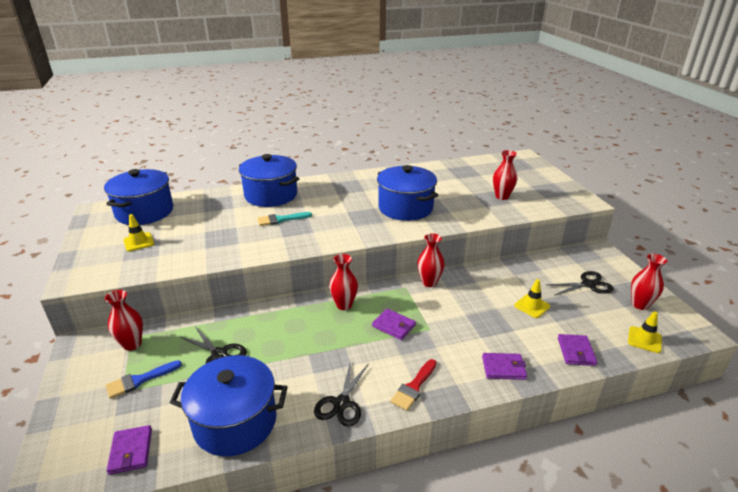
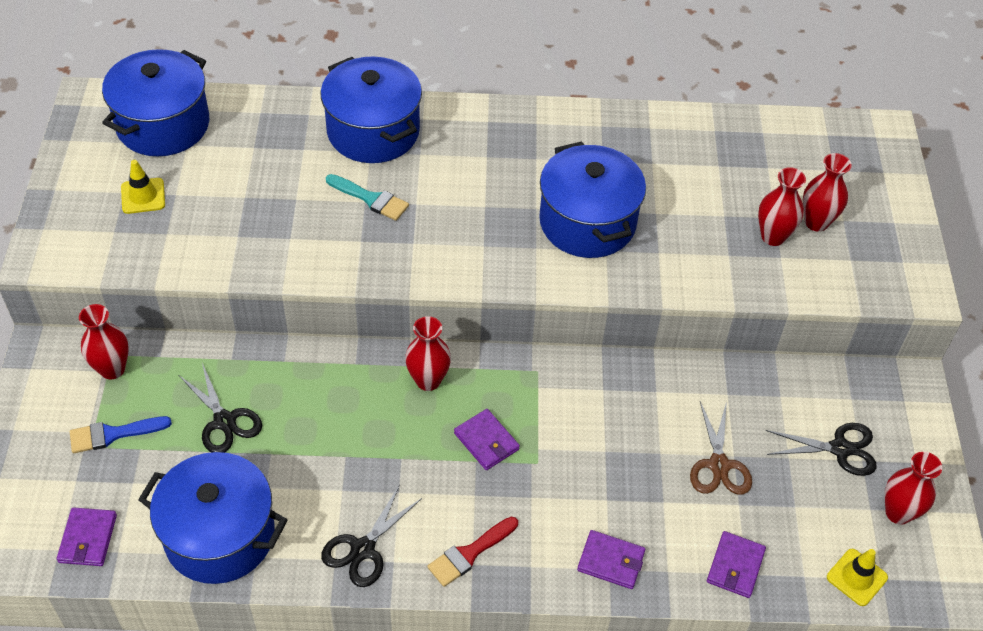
camera: 15 degrees right, 20 degrees up
(281, 219) = (371, 199): turquoise brush -> turquoise brush turned 150 degrees counterclockwise
(429, 282) = (579, 371): red vase -> red vase (816, 222)
(532, 306) = (718, 465): yellow traffic cone -> brown scissors

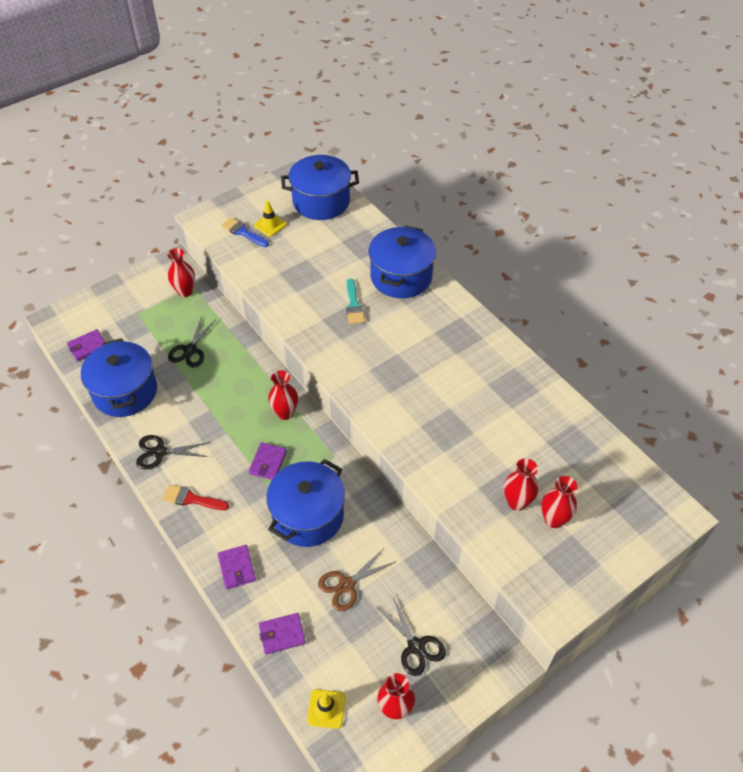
camera: 55 degrees right, 0 degrees up
(113, 434) = (149, 317): blue brush -> blue brush (243, 232)
(587, 222) = (432, 405): blue pot -> blue pot (308, 516)

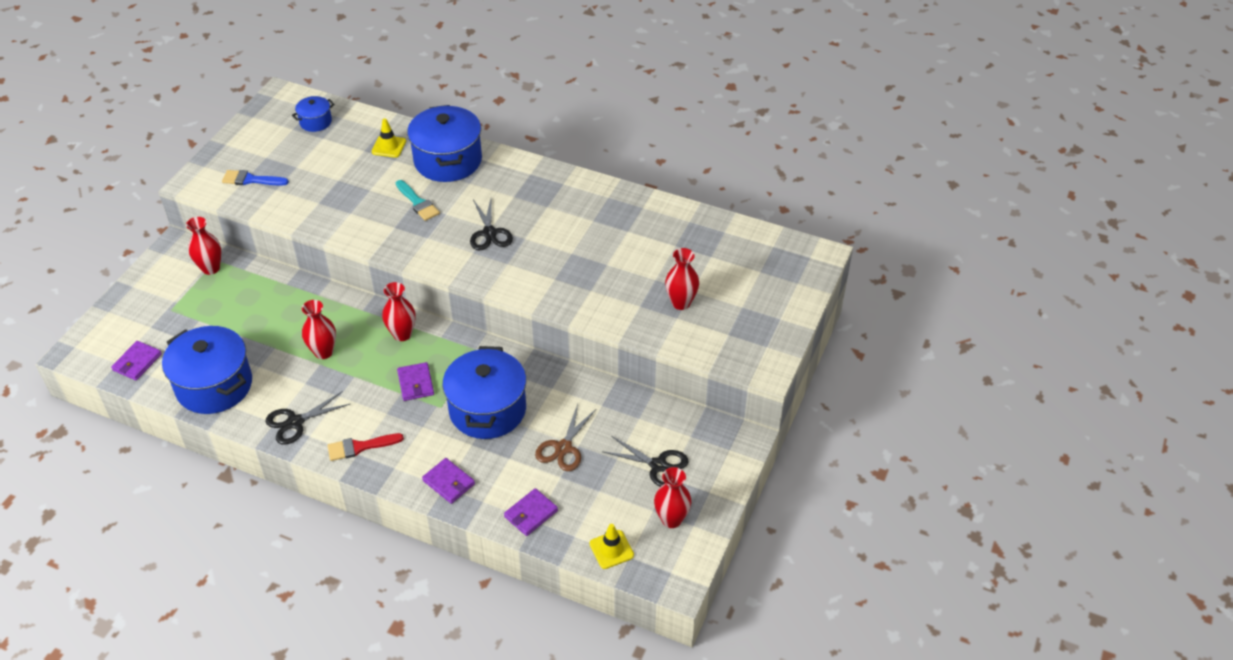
camera: 30 degrees left, 5 degrees down
(190, 350) = (258, 320): black scissors -> black scissors (489, 233)
(270, 225) = (276, 162): yellow traffic cone -> yellow traffic cone (389, 146)
(321, 202) = (315, 122): blue pot -> blue pot, size x0.49
(553, 519) = (720, 302): red vase -> red vase (323, 352)

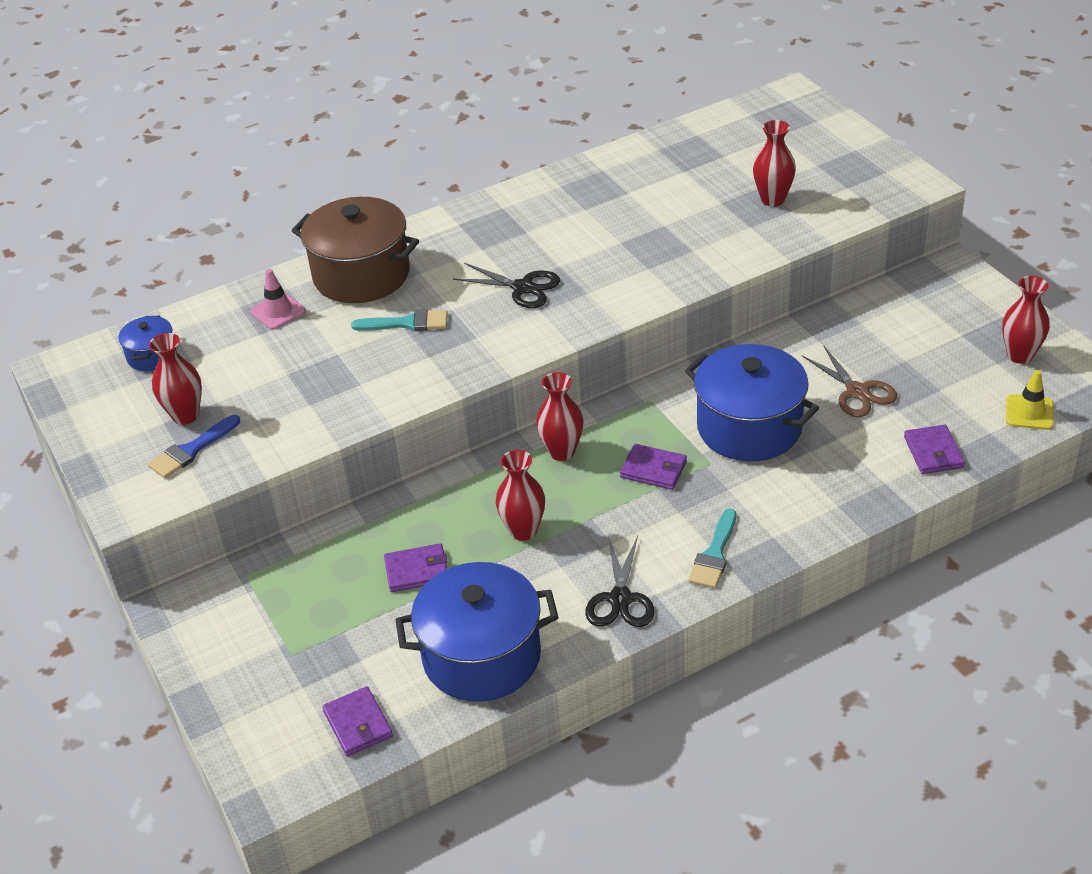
camera: 50 degrees left, 5 degrees down
(211, 268) = (256, 586): red vase -> red vase (185, 415)
(360, 447) = (714, 554): red brush -> turquoise brush
(389, 146) = (278, 311): yellow traffic cone -> pink traffic cone
(448, 160) = (361, 275): blue pot -> brown pot
(449, 482) = (834, 499): purple wallet -> purple wallet (417, 570)
(658, 465) = (939, 335): black scissors -> none

